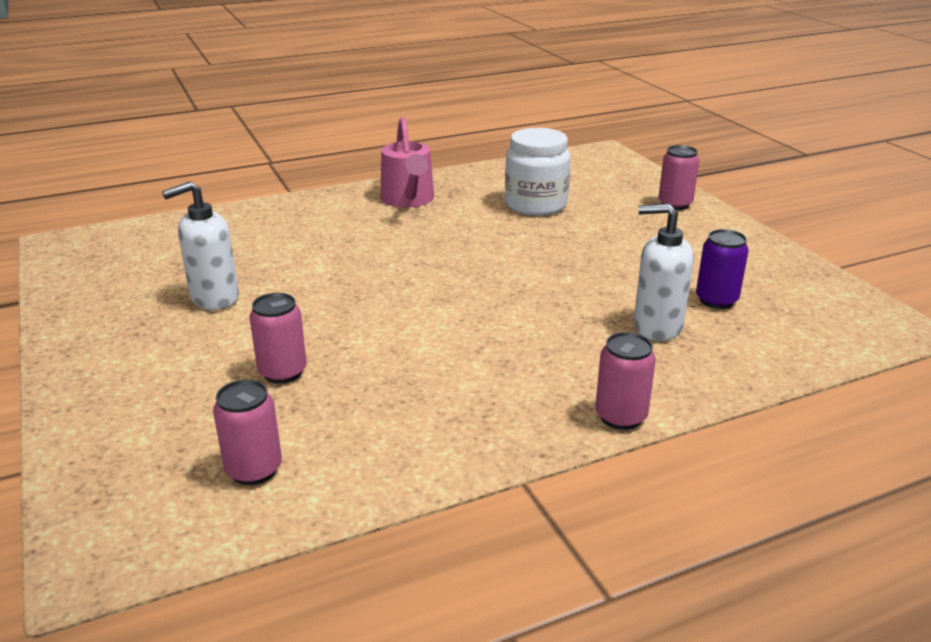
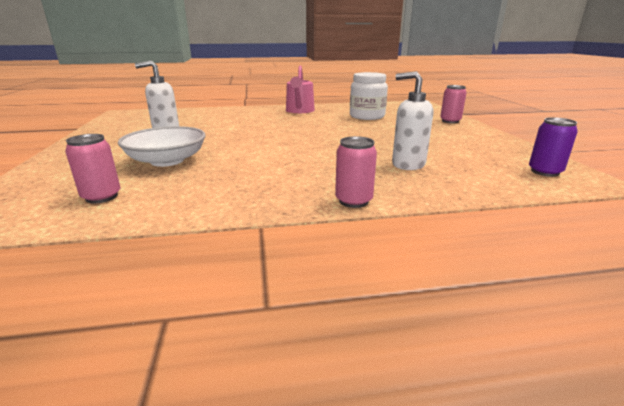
camera: 15 degrees right, 5 degrees down
(282, 372) = (167, 161): pink can -> white bowl
(716, 300) = (456, 157): purple can -> purple can (545, 172)

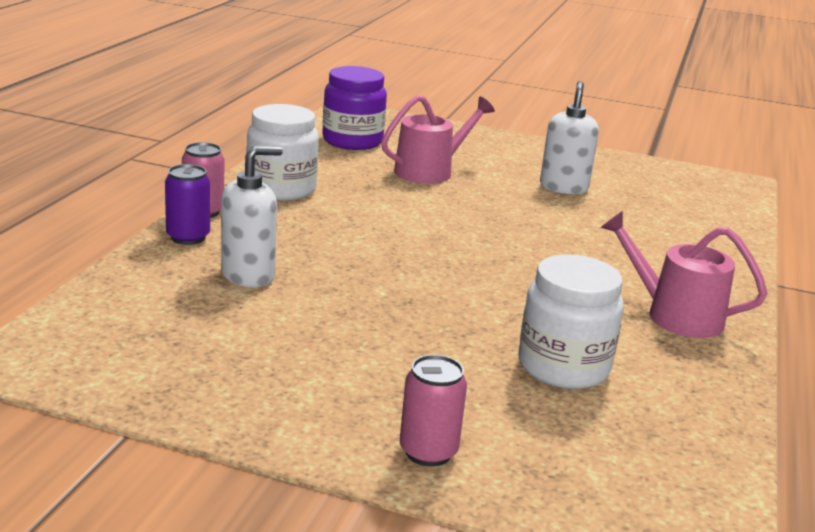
camera: 115 degrees right, 0 degrees up
(101, 197) = (352, 141): pink can -> purple jar
(167, 161) = (429, 171): white bowl -> pink watering can
(266, 190) = (281, 189): none -> white jar
(545, 172) = (86, 347): purple can -> purple can (188, 237)

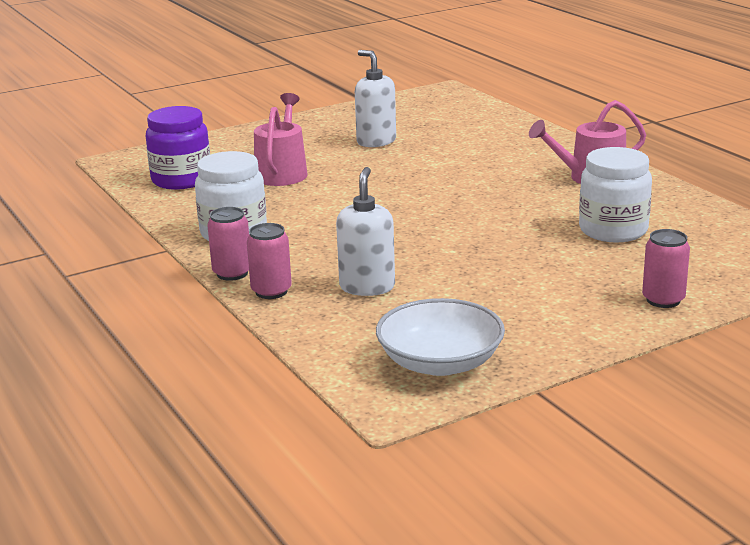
camera: 45 degrees left, 0 degrees up
(128, 358) = (440, 362): none -> white bowl
(188, 237) = (271, 291): purple can -> pink can

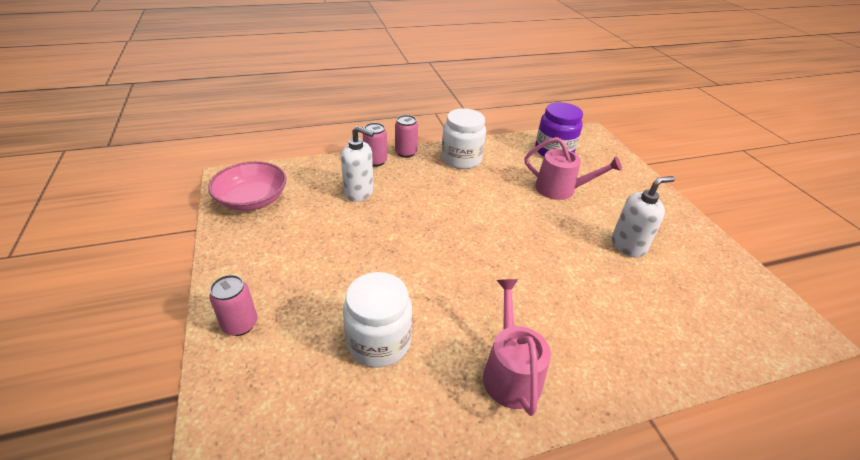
camera: 100 degrees right, 15 degrees up
(440, 362) = (252, 200): white bowl -> pink bowl

